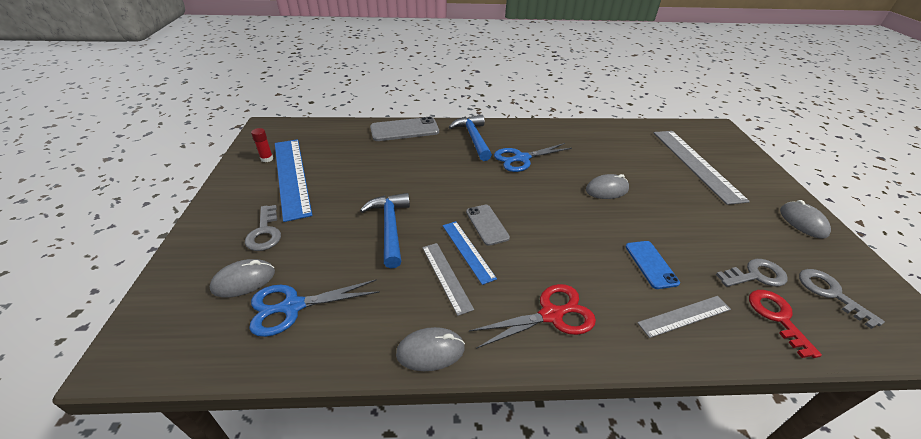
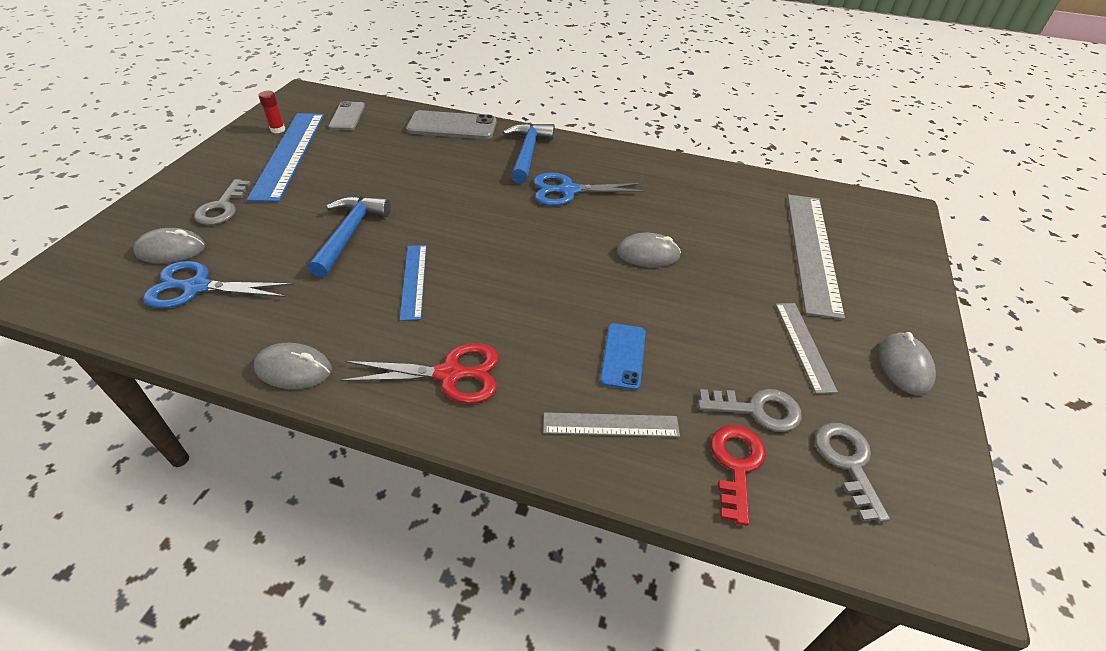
camera: 20 degrees right, 5 degrees up
(446, 276) = (368, 301): grey ruler -> grey ruler (804, 345)
(487, 224) = (459, 258): grey phone -> grey phone (347, 116)

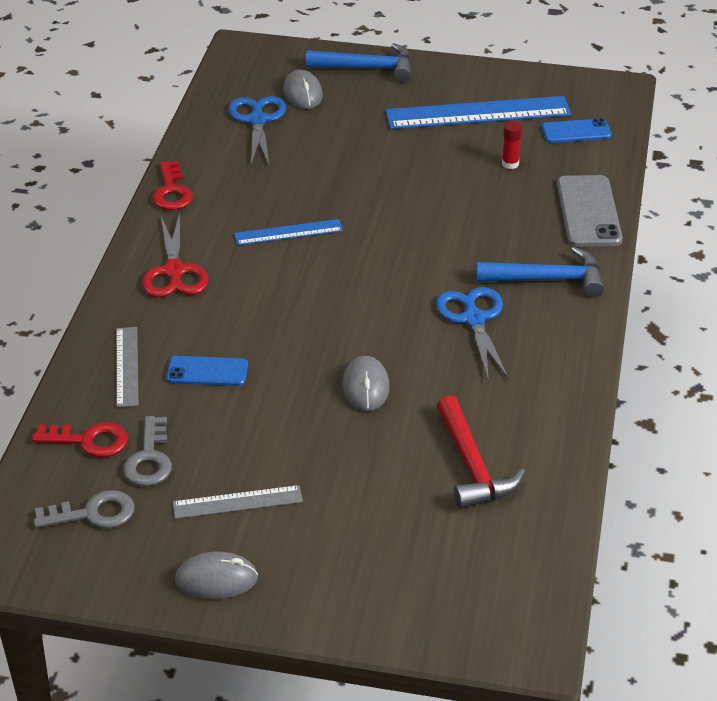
camera: 85 degrees right, 5 degrees down
(222, 208) = (371, 100): grey key -> none
(278, 129) = (525, 93): red glue stick -> red glue stick (510, 164)
(294, 369) = (172, 192): grey mouse -> red key
(347, 116) = (576, 131): grey phone -> blue phone
(350, 234) = (350, 181): blue hammer -> blue hammer (368, 68)
(736, 212) = (472, 466): none -> red hammer
(812, 251) = (406, 530): grey ruler -> none

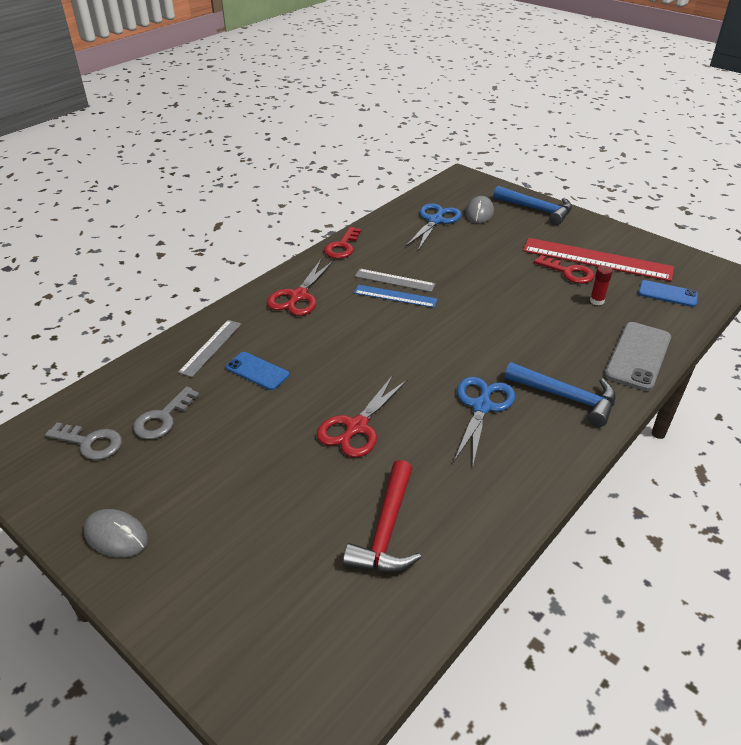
camera: 30 degrees right, 0 degrees up
(89, 441) = (139, 389): red key -> red key (569, 272)
(237, 502) = (188, 479): grey ruler -> grey ruler (394, 280)
(366, 387) = (356, 427): grey mouse -> red scissors
(478, 113) = (596, 259): blue ruler -> red ruler

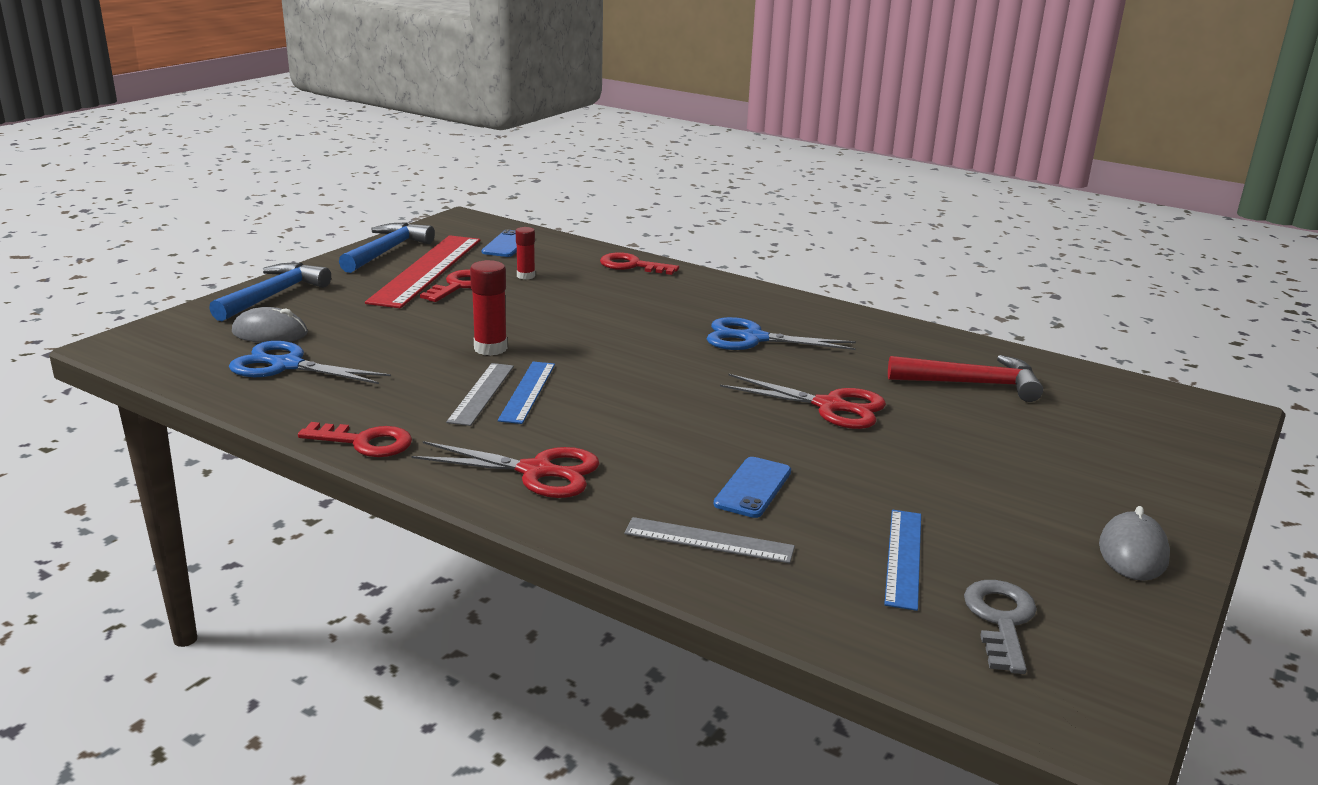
camera: 100 degrees left, 15 degrees down
(162, 418) = (904, 557): grey key -> blue ruler
(459, 284) = (490, 348): none -> red glue stick
(566, 397) = (717, 299): blue hammer -> blue hammer (387, 251)
(638, 356) = (632, 265): grey phone -> red key

